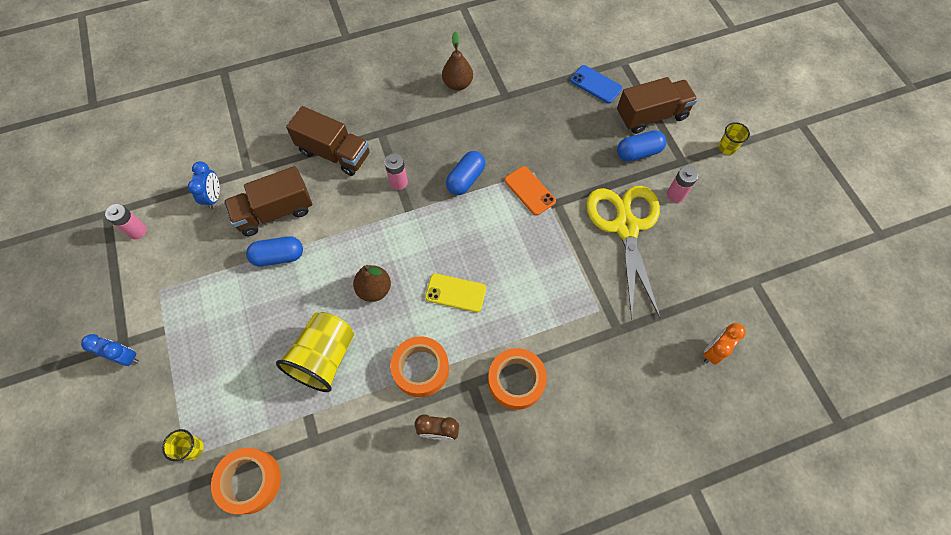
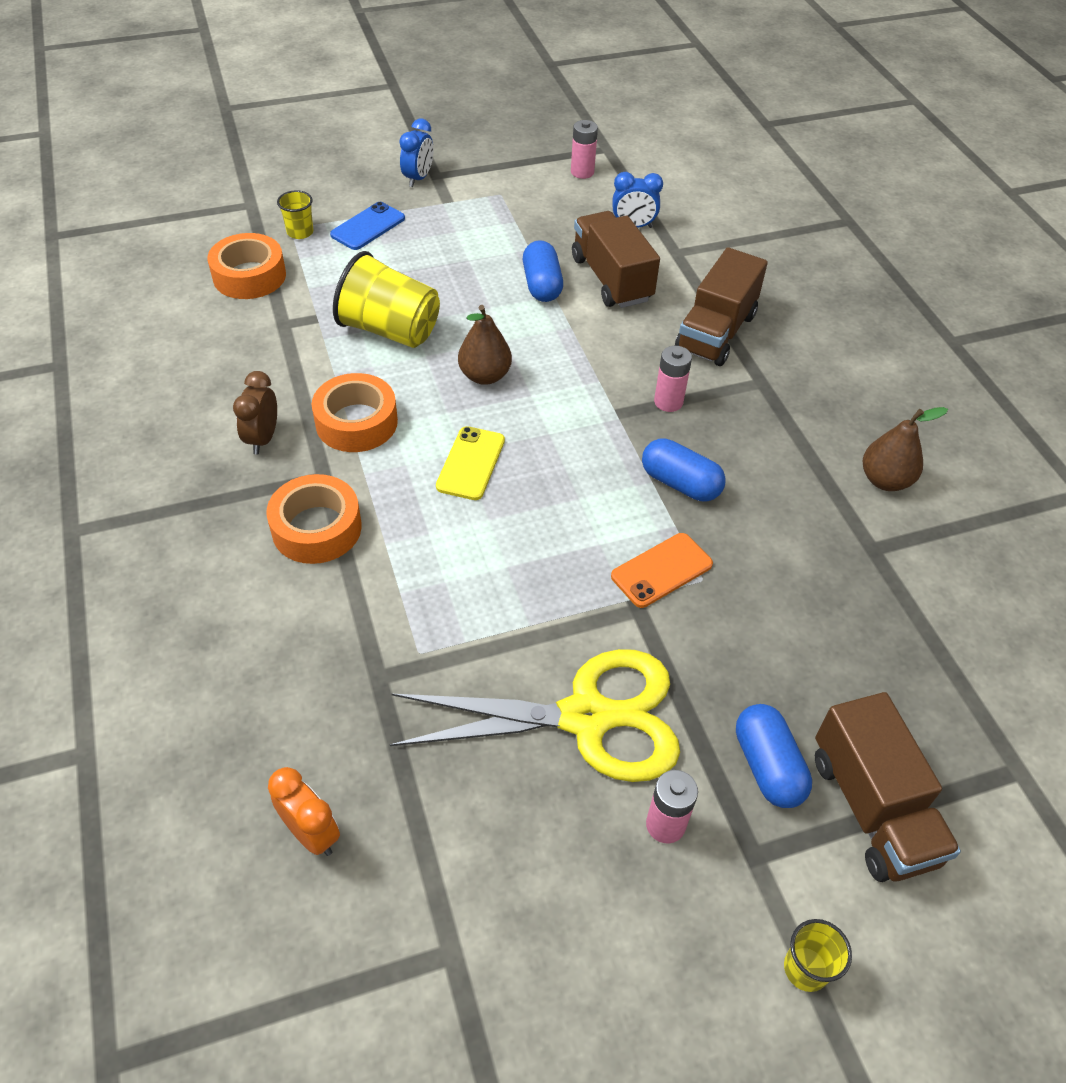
camera: 90 degrees right, 15 degrees down
(595, 84) = (937, 706): blue phone -> blue phone (368, 227)

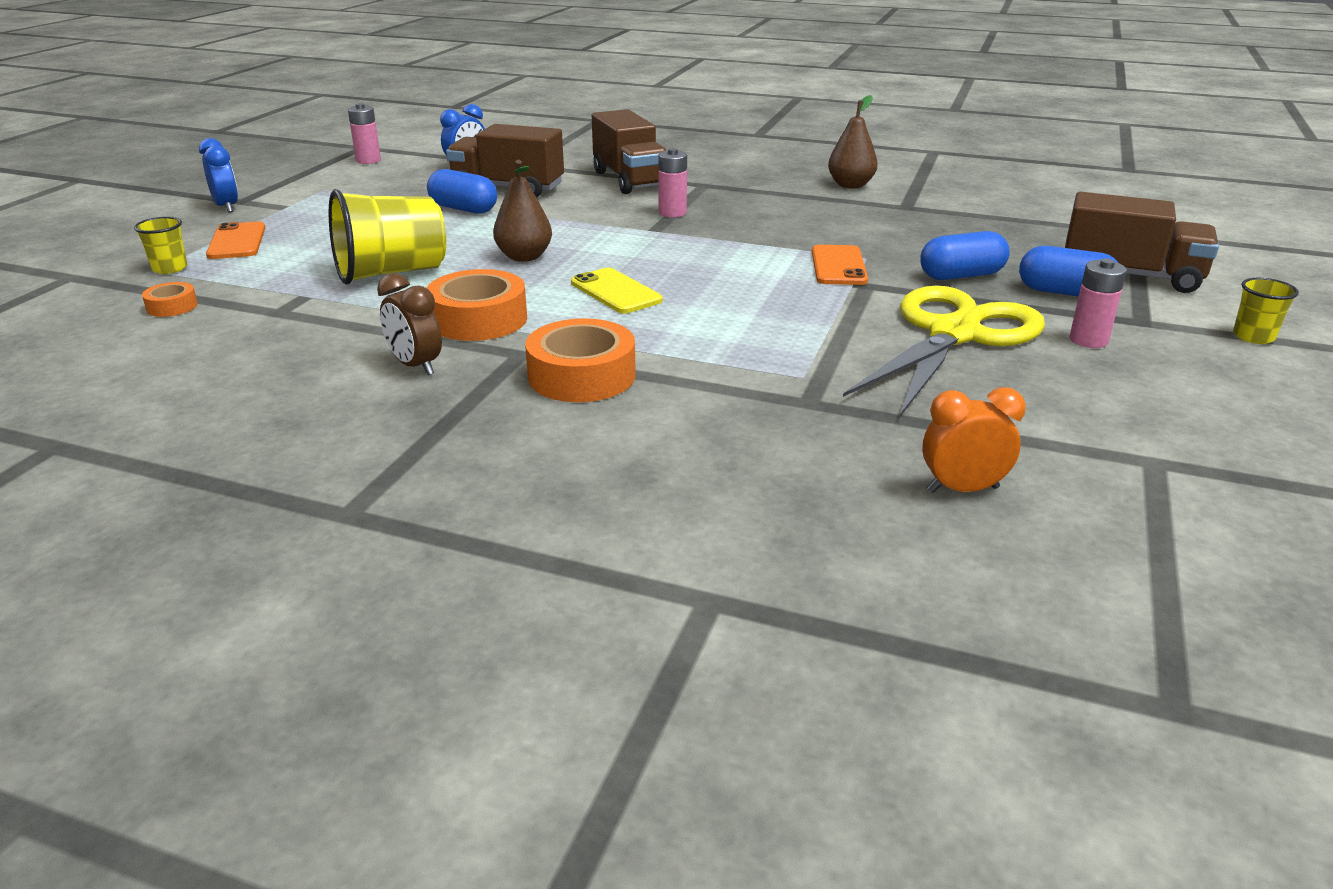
camera: 50 degrees left, 20 degrees down
(249, 276) = (172, 306): orange tape -> orange tape, size x0.50
(368, 227) = (237, 241): blue phone -> orange phone
(680, 483) = (761, 235): blue capsule -> blue capsule (961, 276)

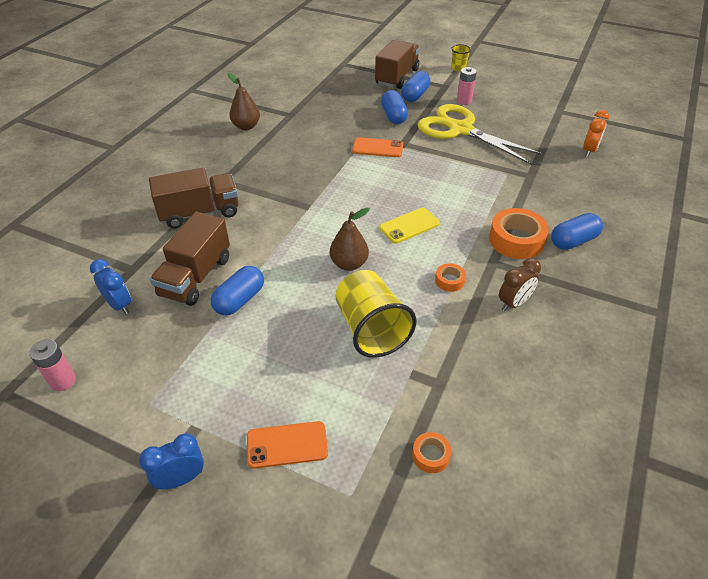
camera: 85 degrees left, 15 degrees up
(170, 268) = (347, 482): yellow cup -> none
(478, 319) = (449, 281): orange tape -> orange tape, size x0.50
(581, 433) = (573, 241): none -> blue capsule
(672, 213) = (278, 197): pink battery -> none
(962, 489) = (589, 151): orange clock -> orange clock turned 150 degrees counterclockwise

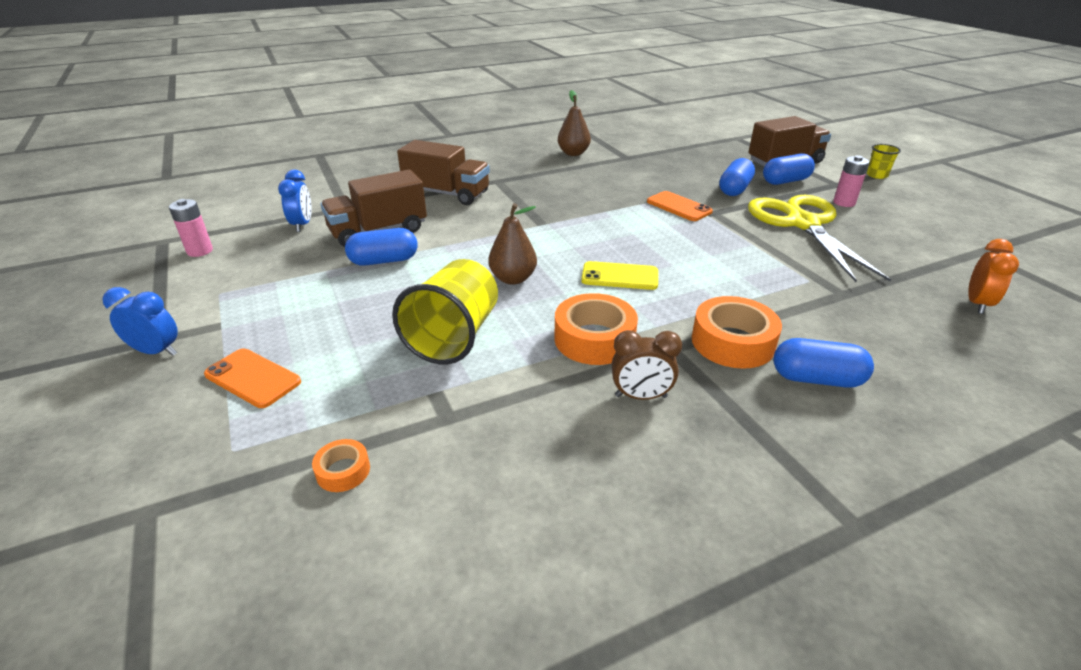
camera: 40 degrees right, 10 degrees down
(449, 281) = (594, 339): orange tape -> orange tape, size x1.98
(589, 151) = (977, 304): orange clock -> orange clock turned 45 degrees counterclockwise

